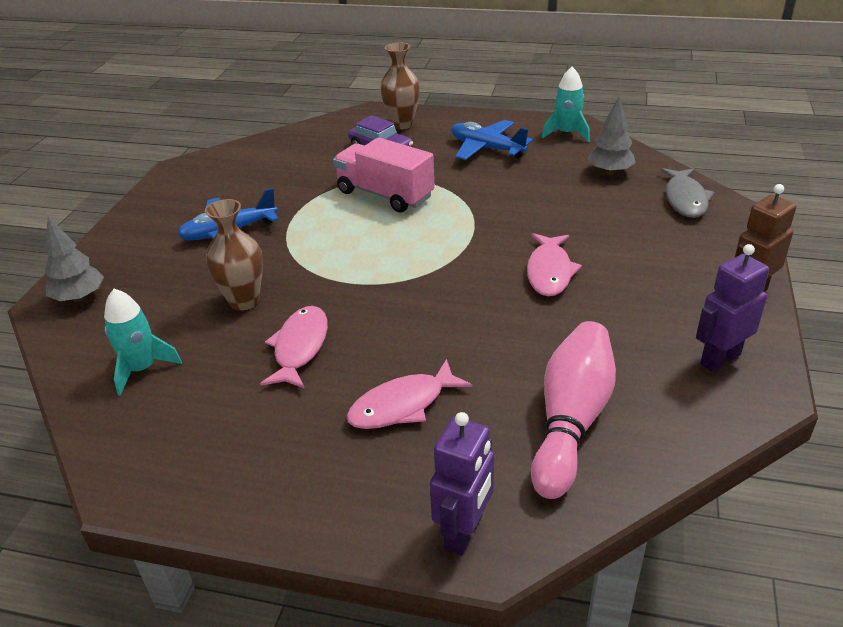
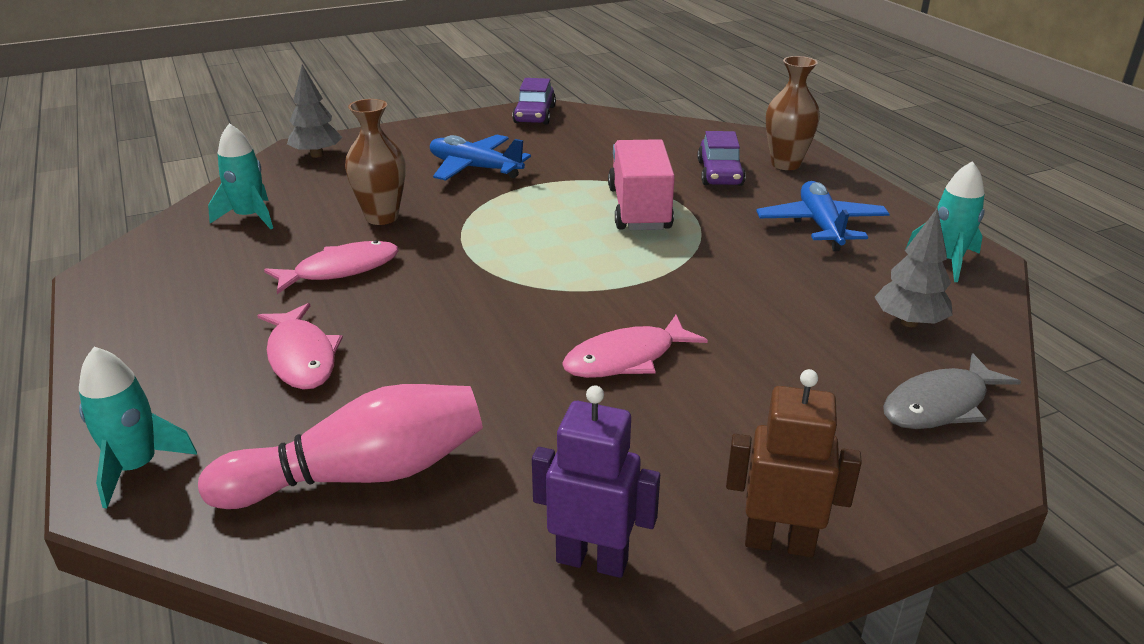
camera: 50 degrees right, 5 degrees down
(183, 175) = (534, 115): none -> purple car
(402, 405) = (301, 357): pink fish -> pink fish turned 135 degrees counterclockwise
(464, 532) = (136, 467): purple robot -> turquoise rocket

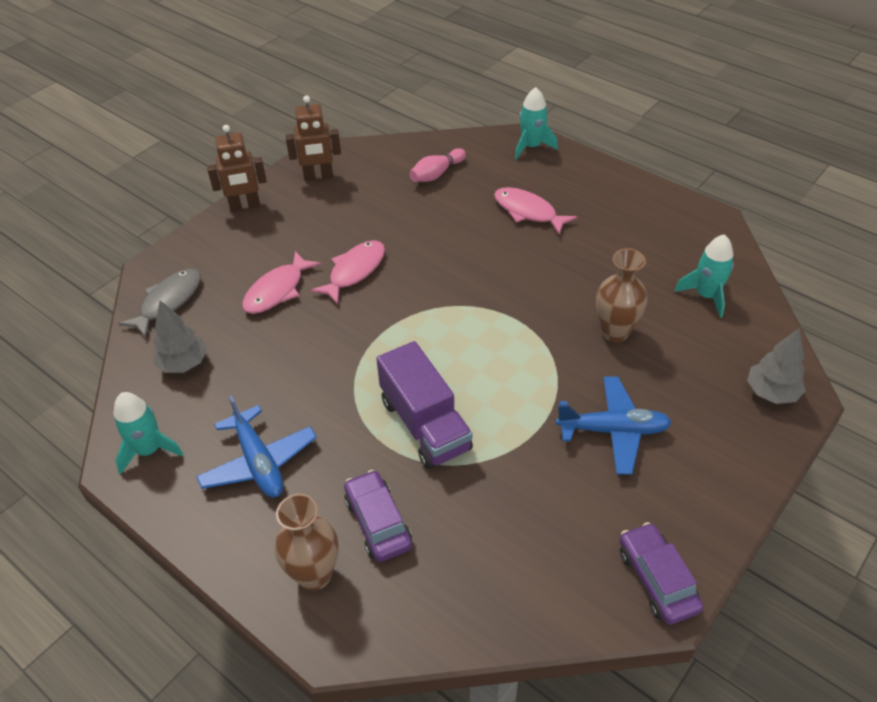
camera: 155 degrees right, 15 degrees up
(340, 270) = (580, 273): pink fish -> pink fish (277, 290)
(361, 475) = (436, 174): pink bowling pin -> pink bowling pin, size x0.56
(592, 560) = (318, 177): purple robot -> brown robot
(639, 209) = (425, 425): pink truck -> purple truck

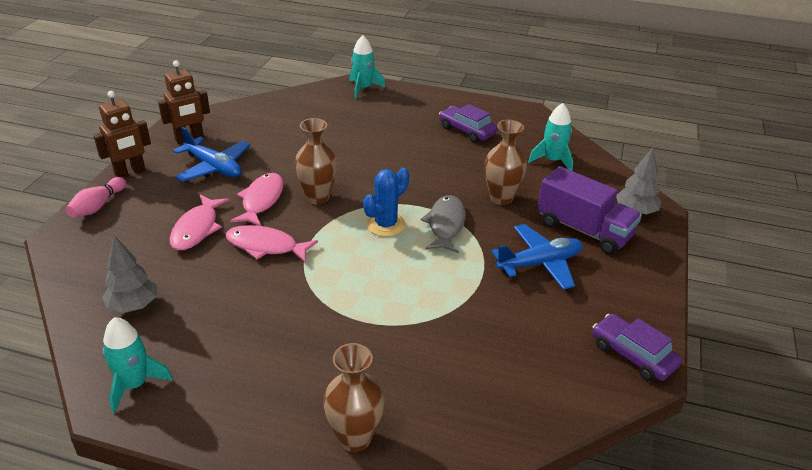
camera: 25 degrees left, 10 degrees down
(168, 302) = (91, 260): grey fish -> grey fish (445, 225)
(259, 462) = (252, 364): blue plane -> blue plane (213, 167)
(378, 522) = (389, 380): purple car -> purple car (467, 131)
(412, 281) = (317, 197): none -> brown vase
(425, 425) = (387, 297): purple truck -> purple truck (584, 230)
(436, 174) = (295, 119): pink bowling pin -> pink bowling pin (98, 206)
(467, 334) = (386, 225): none -> blue cactus
(528, 212) = (386, 132): pink fish -> pink fish (266, 246)

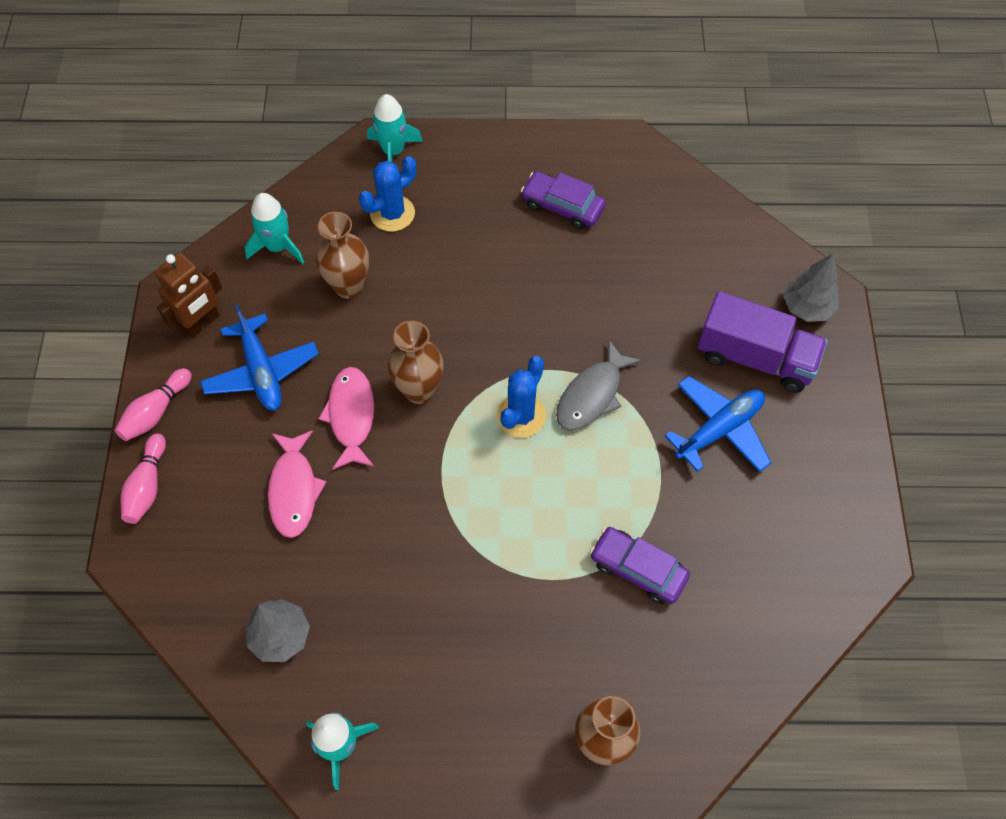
camera: 15 degrees left, 25 degrees up
(130, 172) = (156, 412): brown robot -> pink bowling pin
(213, 167) = (261, 371): blue plane -> blue plane turned 45 degrees clockwise
(266, 246) = (392, 494): pink fish -> none
(347, 114) = (392, 213): none -> blue cactus
(445, 225) = (592, 395): grey fish -> grey fish turned 135 degrees counterclockwise
(501, 198) = (643, 327): brown vase -> brown vase (349, 286)
(552, 160) = (687, 237): turquoise rocket -> turquoise rocket (278, 246)
(633, 355) = (851, 541): purple car -> purple car (638, 569)

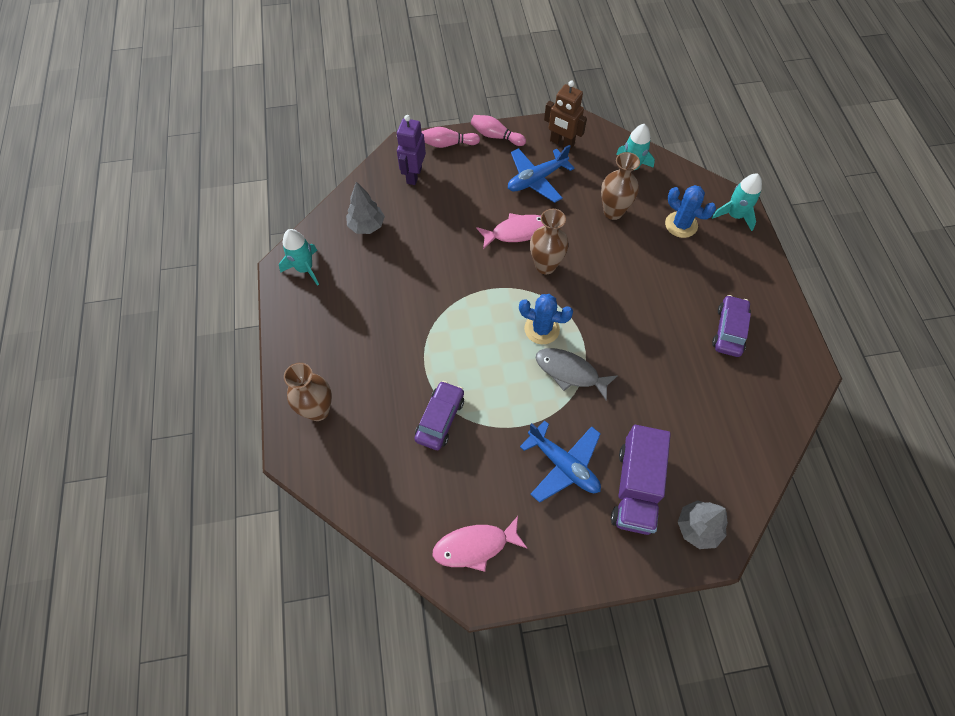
camera: 80 degrees right, 0 degrees up
(197, 548) = (414, 175): none -> purple robot
(294, 490) = (460, 213): pink fish -> pink fish (475, 546)

